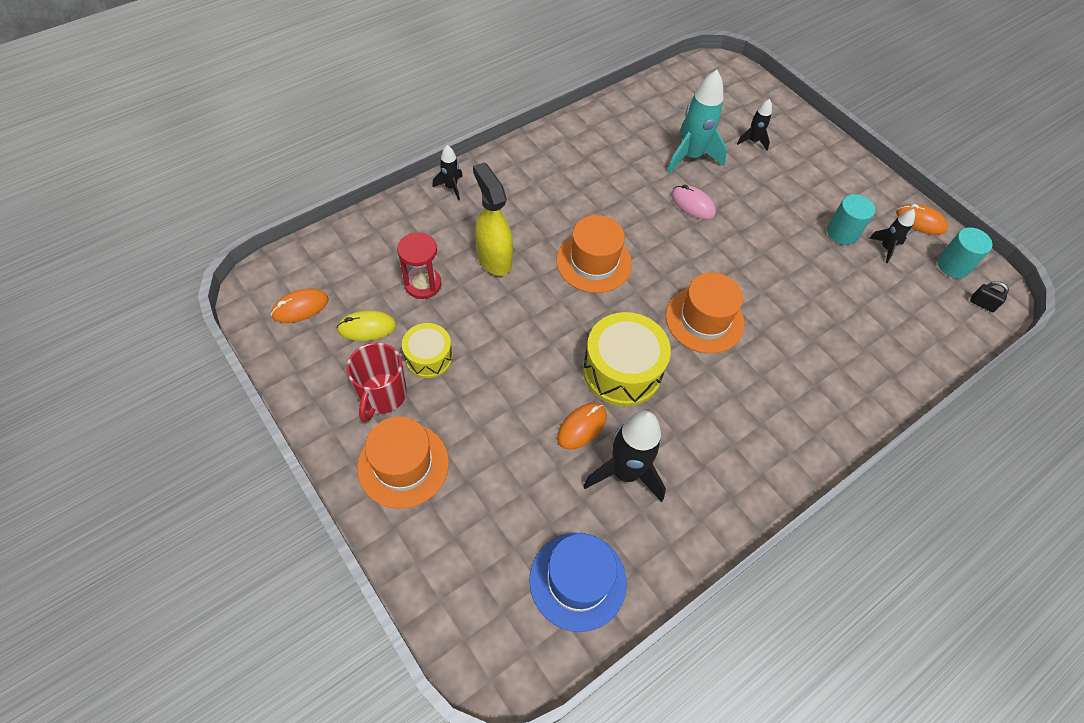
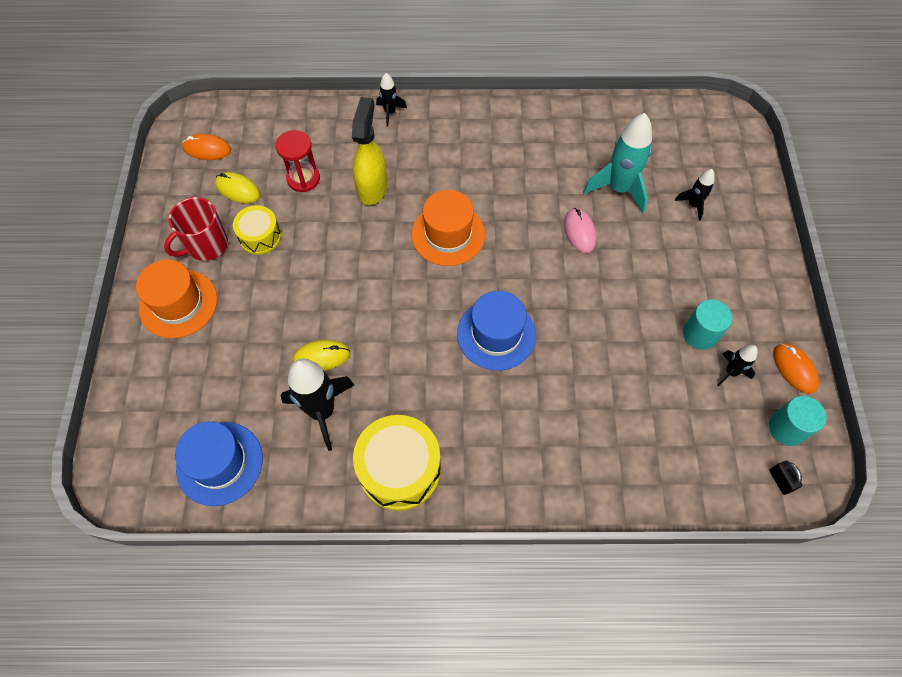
camera: 40 degrees right, 5 degrees up
(582, 427) = (321, 356): orange mouse -> yellow mouse
(622, 370) = (391, 333): yellow drum -> yellow drum (399, 469)
(704, 320) = (496, 334): orange hat -> blue hat

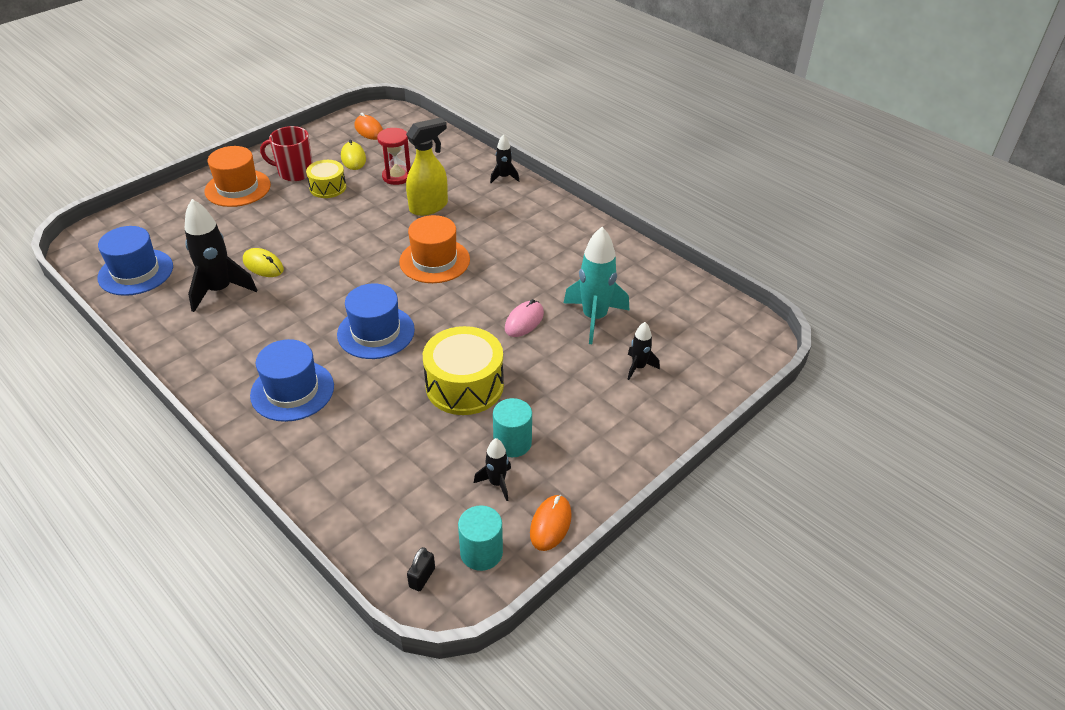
camera: 45 degrees right, 20 degrees down
(399, 469) = (209, 351): yellow drum -> yellow drum (464, 386)
(510, 438) = (292, 391): none -> blue hat

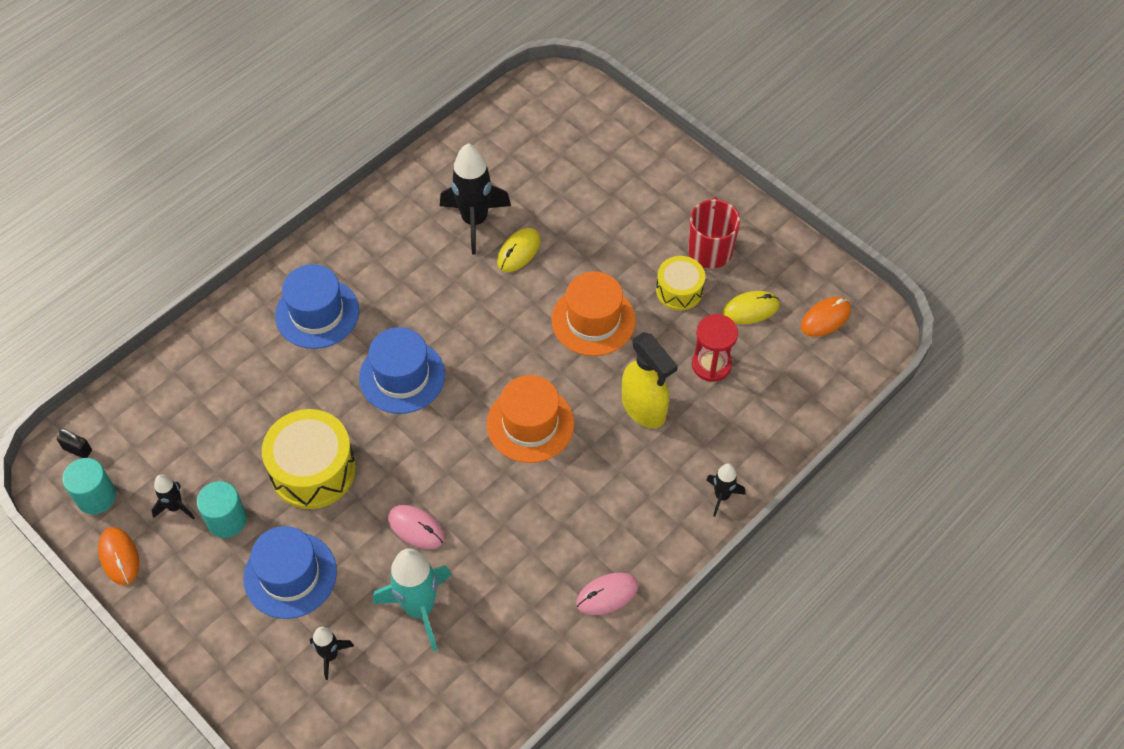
camera: 90 degrees right, 15 degrees up
(136, 272) = (505, 141): blue hat -> blue hat (290, 575)
(238, 188) = (670, 198): orange hat -> orange hat (593, 320)
(550, 524) = (119, 557): orange mouse -> orange mouse turned 45 degrees clockwise
(579, 227) = (607, 595): none -> pink mouse

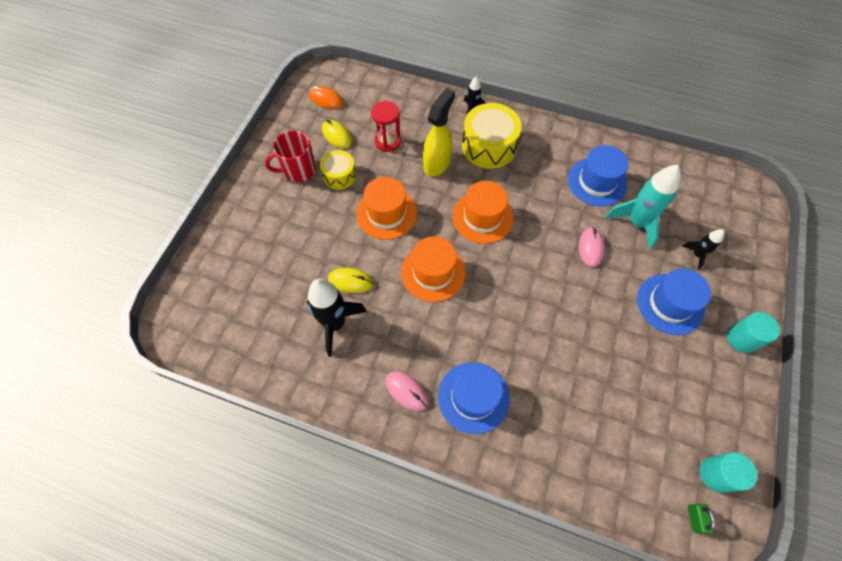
camera: 115 degrees left, 5 degrees up
(77, 450) = (694, 518): black padlock -> green padlock
(119, 557) = (741, 425): orange mouse -> none
(175, 507) = (681, 408): black rocket -> none
(227, 520) = (665, 366): turquoise cylinder -> turquoise cylinder (741, 339)
(313, 470) = (594, 329): yellow drum -> yellow drum (488, 146)
(402, 376) = (492, 309): blue hat -> blue hat (597, 182)
(483, 336) = (433, 272): none -> orange hat
(607, 595) = (563, 139): pink mouse -> pink mouse (406, 391)

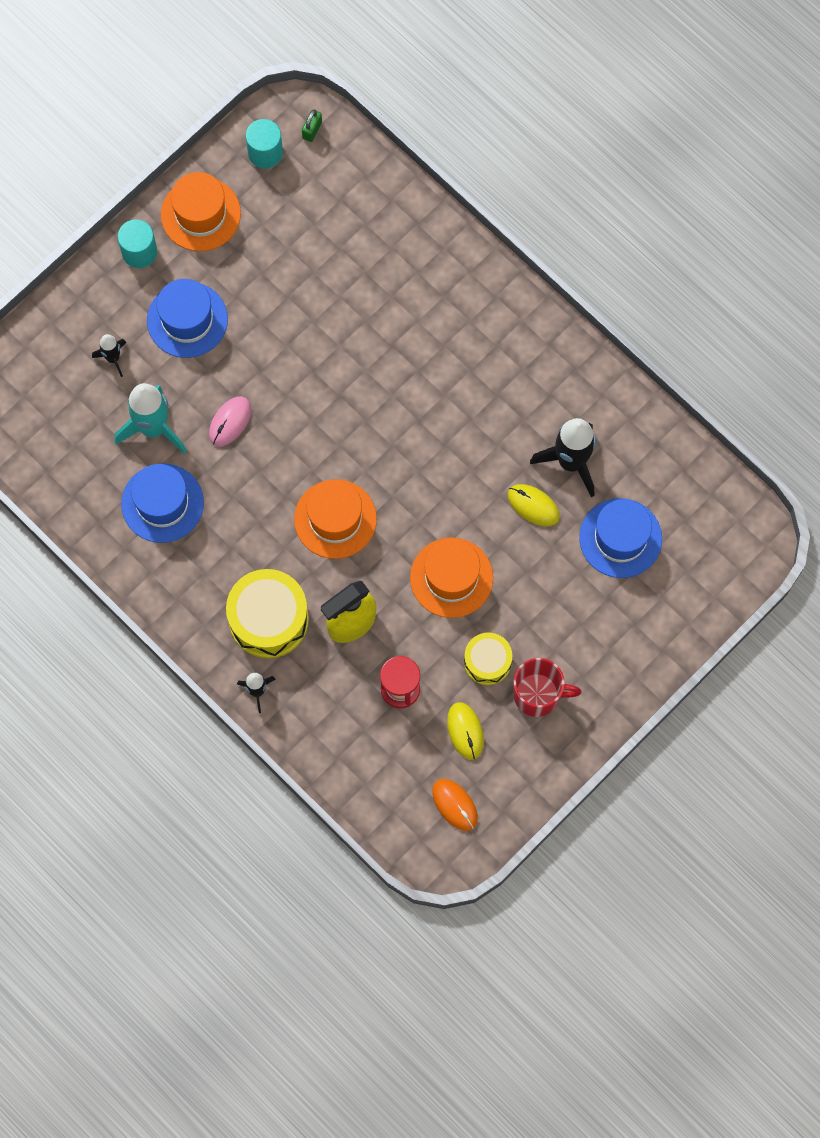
camera: 155 degrees left, 10 degrees up
(406, 391) = (524, 356): pink mouse -> none
(433, 272) = (432, 474): orange hat -> orange hat (200, 214)
(473, 397) = (458, 320): blue hat -> blue hat (620, 538)

